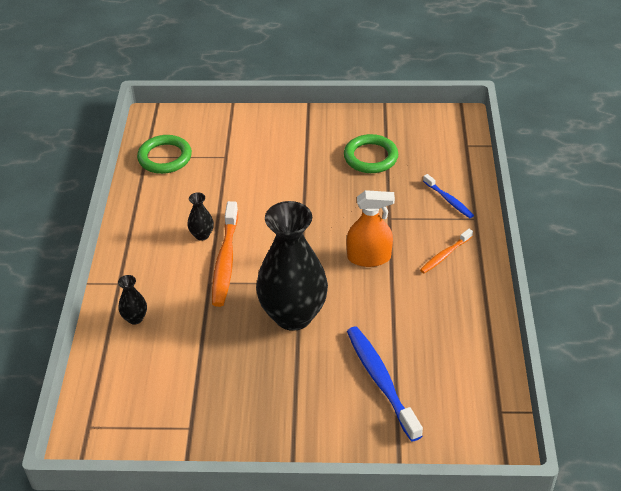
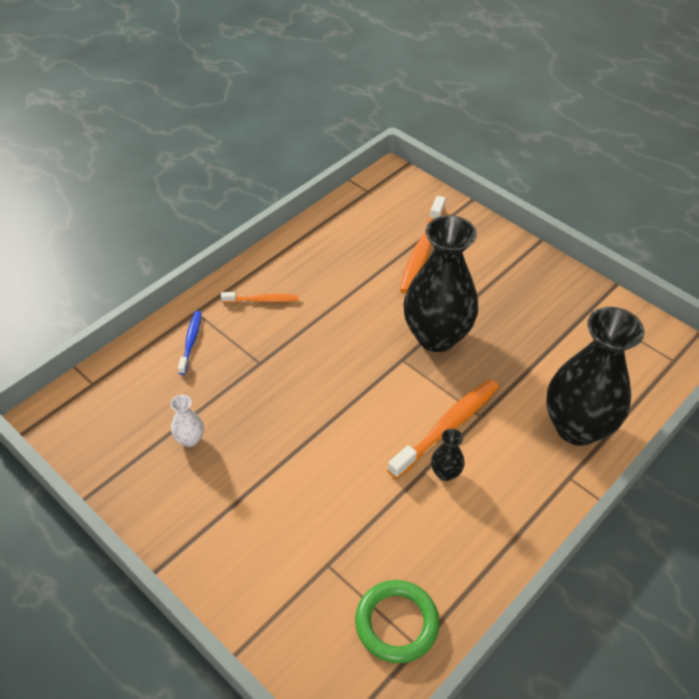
camera: 140 degrees left, 5 degrees up
(135, 318) = (577, 427): black vase -> black vase, size x2.48
(369, 257) = (322, 340): orange spray bottle -> none
(370, 157) = (190, 439): green ring -> white vase
(381, 381) = (422, 251): blue toothbrush -> orange toothbrush

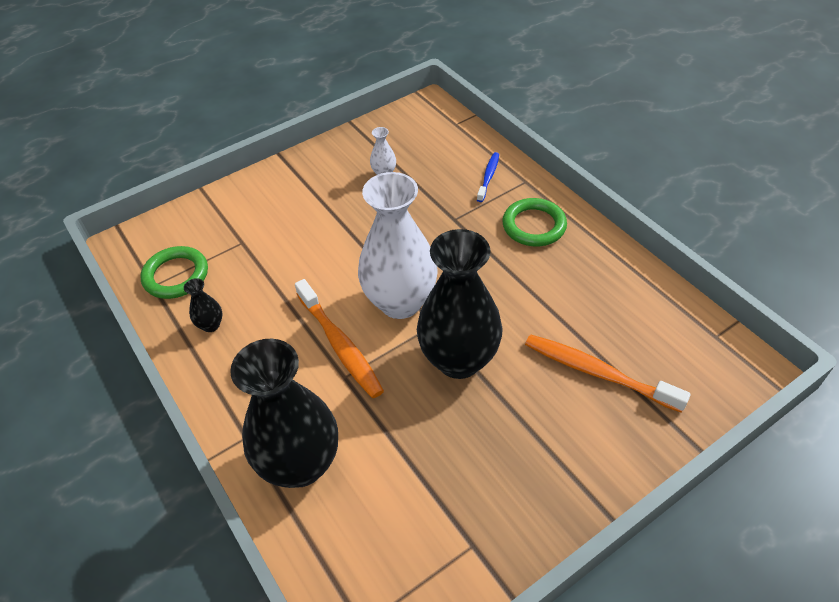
camera: 105 degrees right, 0 degrees up
(191, 342) = (488, 177): blue toothbrush -> blue toothbrush turned 90 degrees counterclockwise
(262, 300) = (534, 226): orange toothbrush -> green ring
(383, 389) = (400, 302): none -> white vase
(445, 473) = (291, 333): black vase -> black vase (211, 325)

